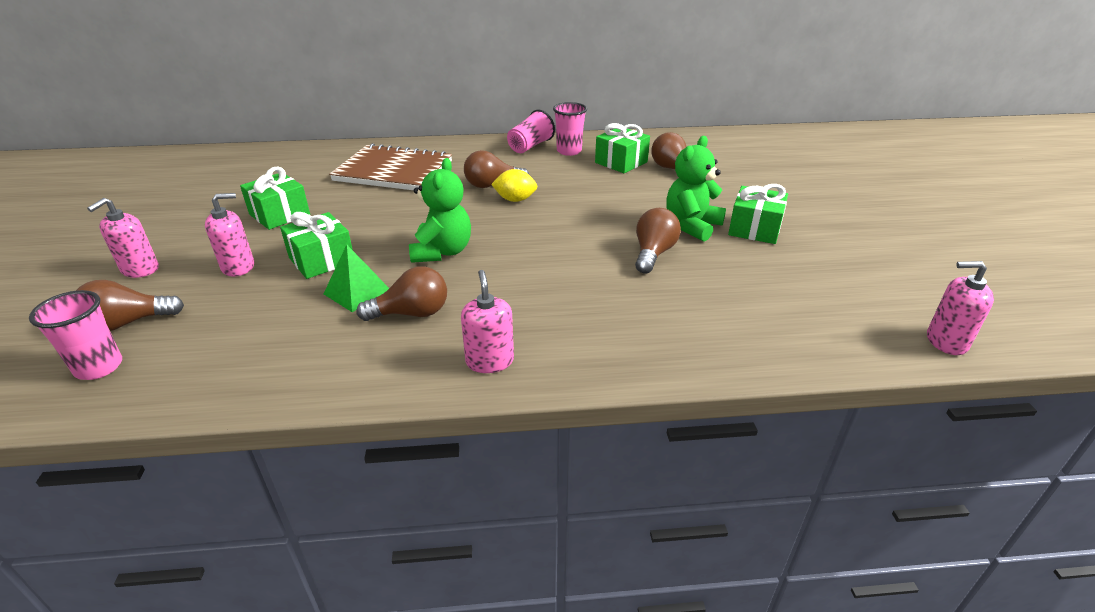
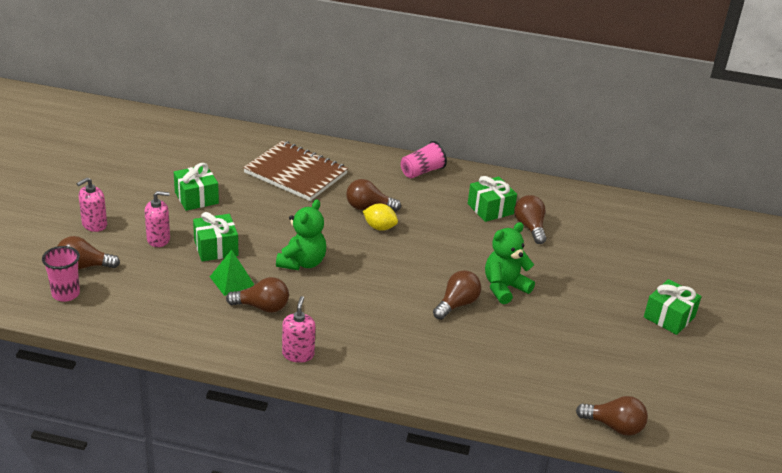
camera: 15 degrees right, 0 degrees up
(569, 151) = (452, 185): pink cup -> none
(754, 229) = (553, 303): green gift -> green gift (669, 317)
(946, 341) = (614, 426): pink soap dispenser -> brown light bulb

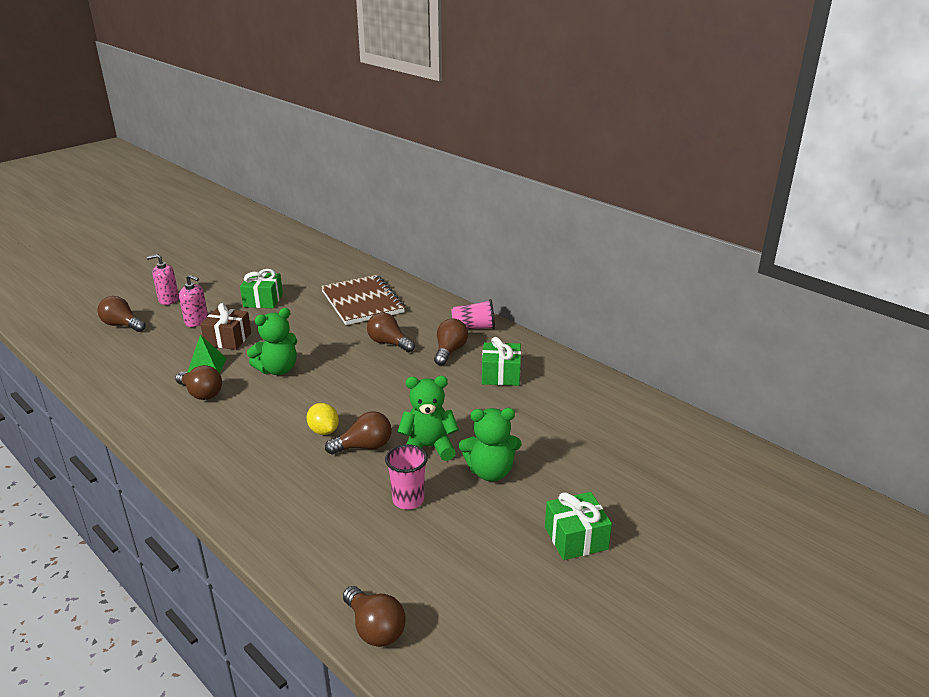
camera: 35 degrees right, 5 degrees down
(66, 294) = (85, 340): pink cup -> pink cup (408, 500)
(216, 248) = (228, 339): green gift -> brown gift
(298, 354) = (177, 440): pink soap dispenser -> none
(379, 227) = (378, 361): yellow lemon -> yellow lemon (324, 431)
(530, 227) = (521, 402): brown light bulb -> brown light bulb (450, 351)
(567, 291) = (490, 472): none -> green teddy bear

